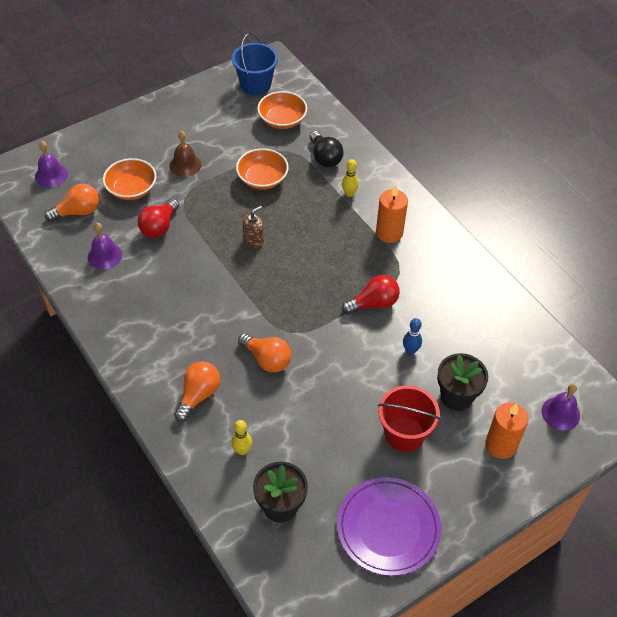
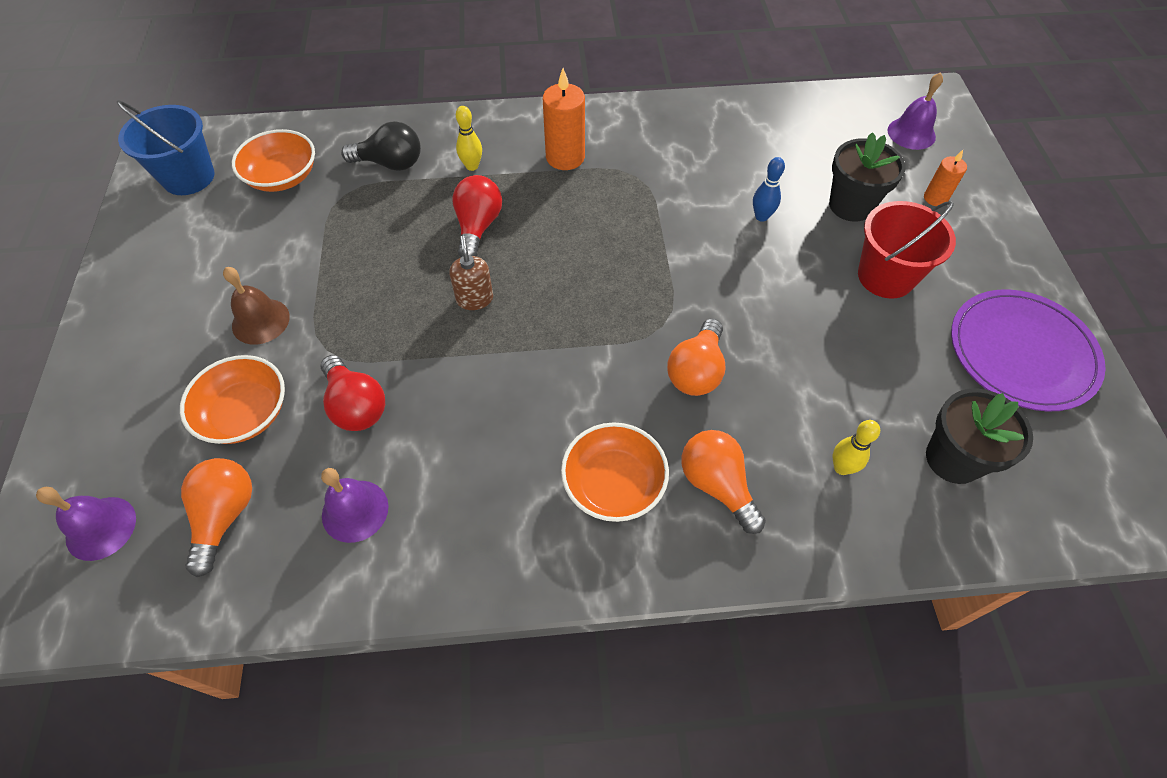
camera: 60 degrees left, 5 degrees up
(262, 179) = (369, 242): orange bowl -> orange bowl (613, 484)
(267, 359) = (696, 371): orange light bulb -> orange light bulb turned 135 degrees clockwise
(373, 303) = (668, 219): red light bulb -> red light bulb (478, 227)
(501, 445) = (935, 198): orange candle -> orange candle, size x0.58

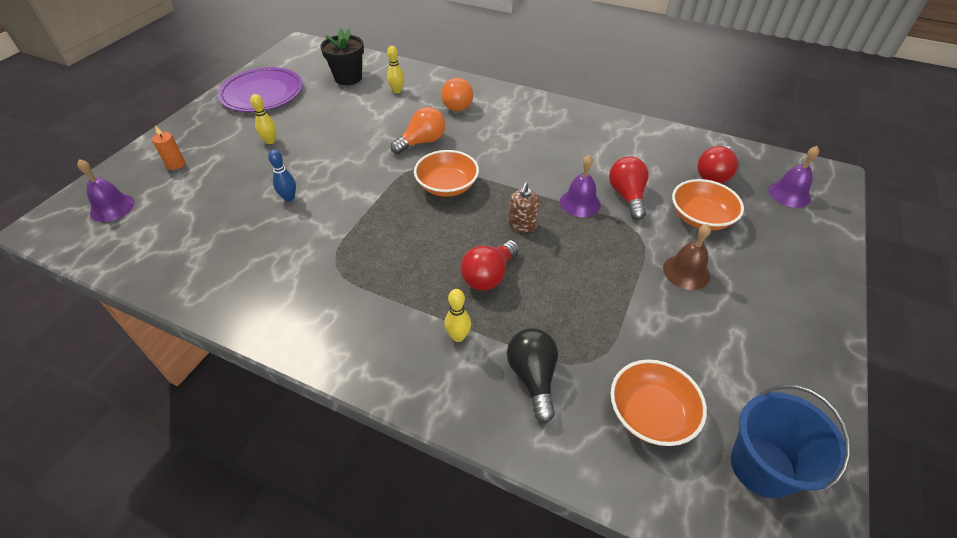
camera: 150 degrees left, 10 degrees down
(225, 516) = (714, 175): orange light bulb -> red light bulb
(355, 510) = (640, 153): purple bell -> purple bell (580, 203)
(390, 163) = (533, 377): black light bulb -> black light bulb turned 45 degrees clockwise
(565, 157) = (372, 307): orange candle -> none
(613, 484) = (504, 120): orange bowl -> orange bowl (447, 186)
(850, 205) = (228, 181): black flower pot -> none
(885, 276) = (270, 141): red bucket -> yellow bowling pin

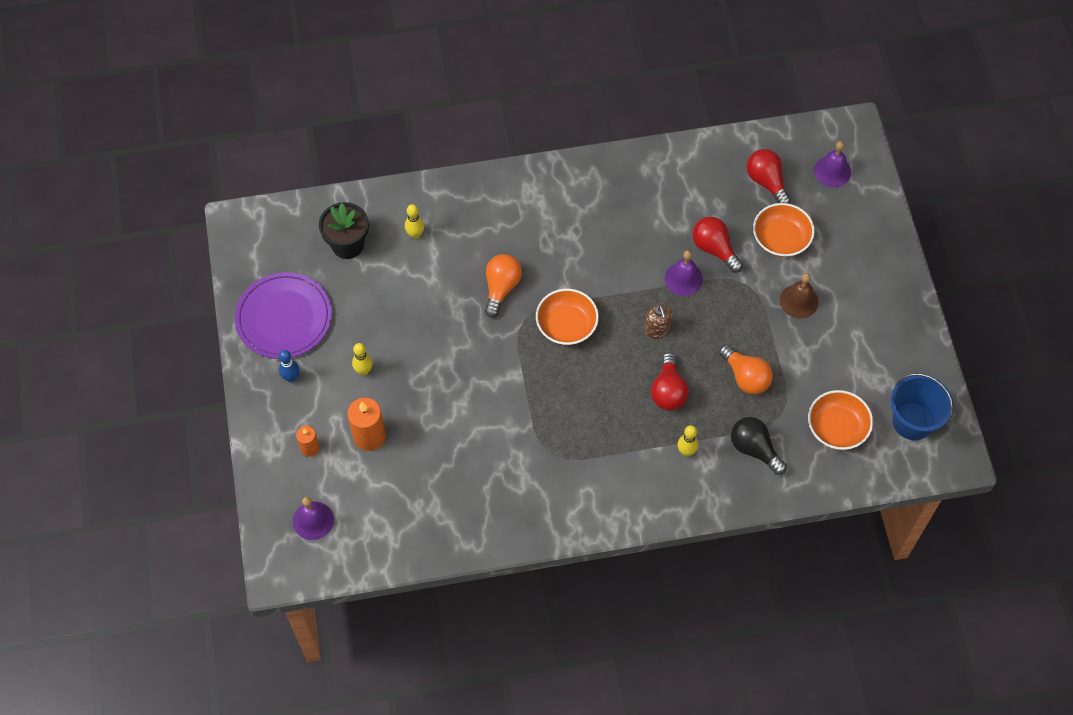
camera: 35 degrees left, 15 degrees up
(221, 178) = (369, 436): none -> orange candle
(289, 198) = (450, 418): blue bowling pin -> blue bowling pin (291, 377)
(457, 104) = (489, 219): orange light bulb -> orange light bulb (745, 377)
(714, 175) = (766, 182): red light bulb -> red light bulb turned 150 degrees clockwise

